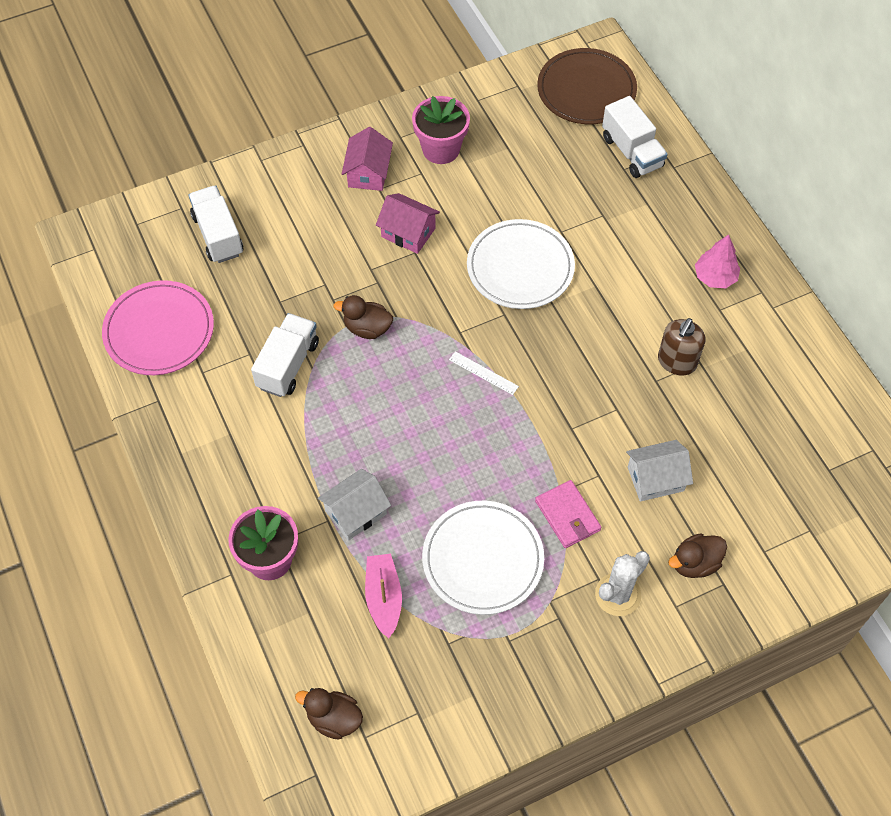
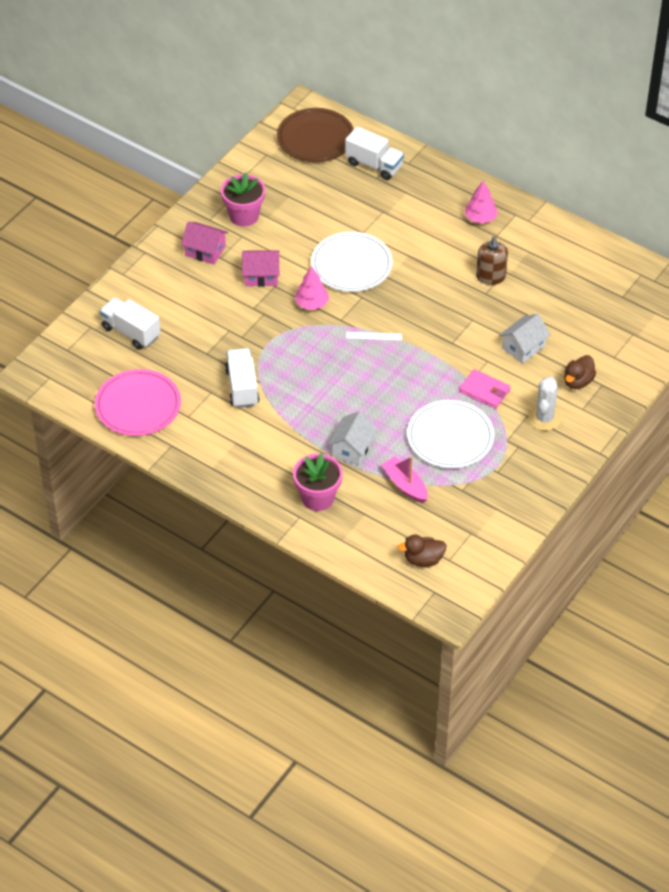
camera: 30 degrees left, 10 degrees down
(367, 328) = (278, 343): brown duck -> none
(368, 173) = (205, 251): pink house -> pink house turned 45 degrees counterclockwise
(440, 295) = (311, 303): none -> pink tree

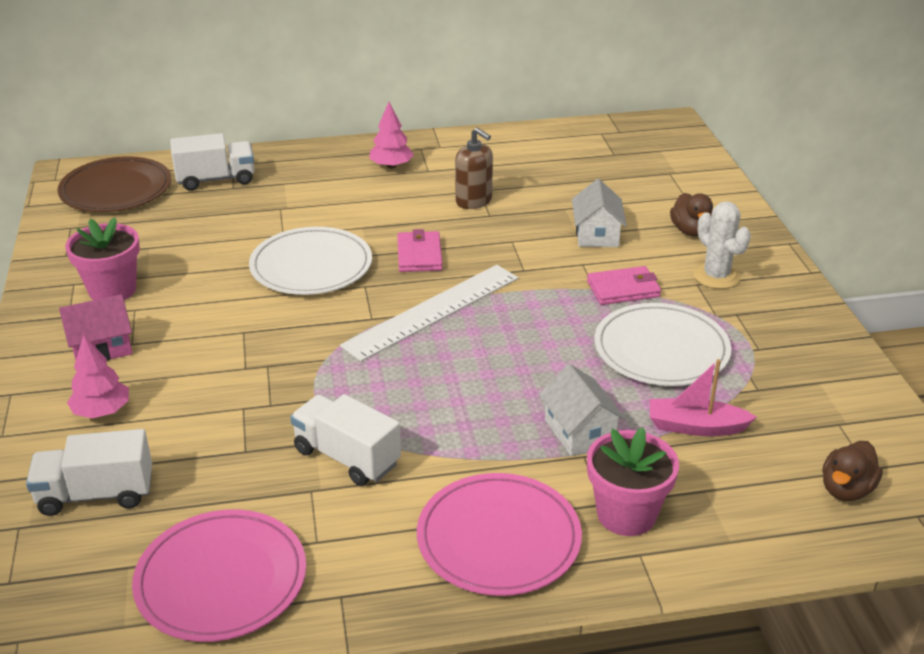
camera: 45 degrees left, 15 degrees down
(255, 468) = (498, 538): none -> pink plate
(261, 276) = (212, 332): pink house -> none
(311, 303) = (315, 323): pink tree -> pink tree (102, 411)
(374, 336) = (432, 311): white ruler -> white ruler, size x2.42
(413, 295) = (419, 255): none -> pink wallet

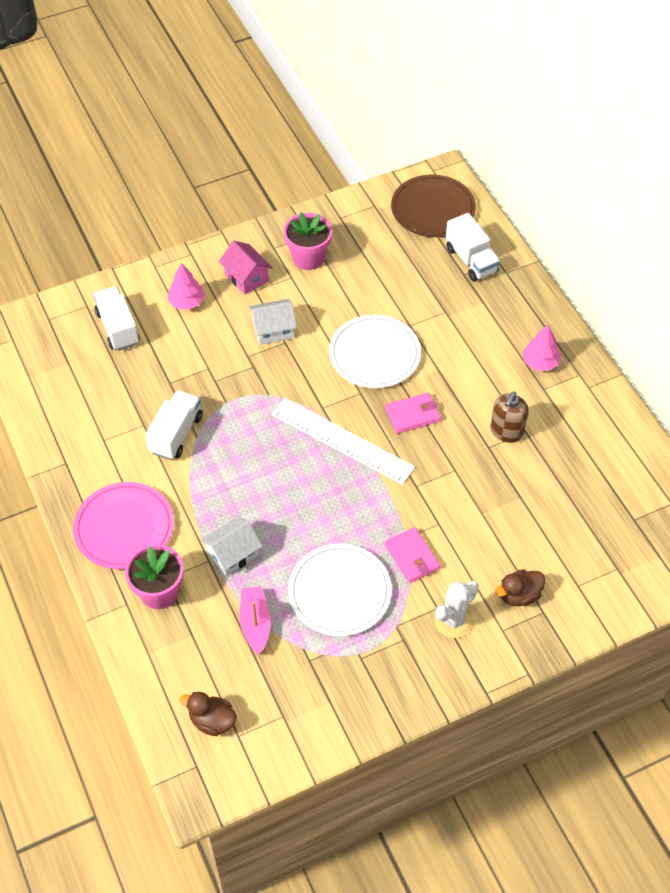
camera: 75 degrees right, 20 degrees up
(221, 579) = (67, 406): pink plate -> none
(597, 234) = (487, 527): white house -> white house (273, 330)

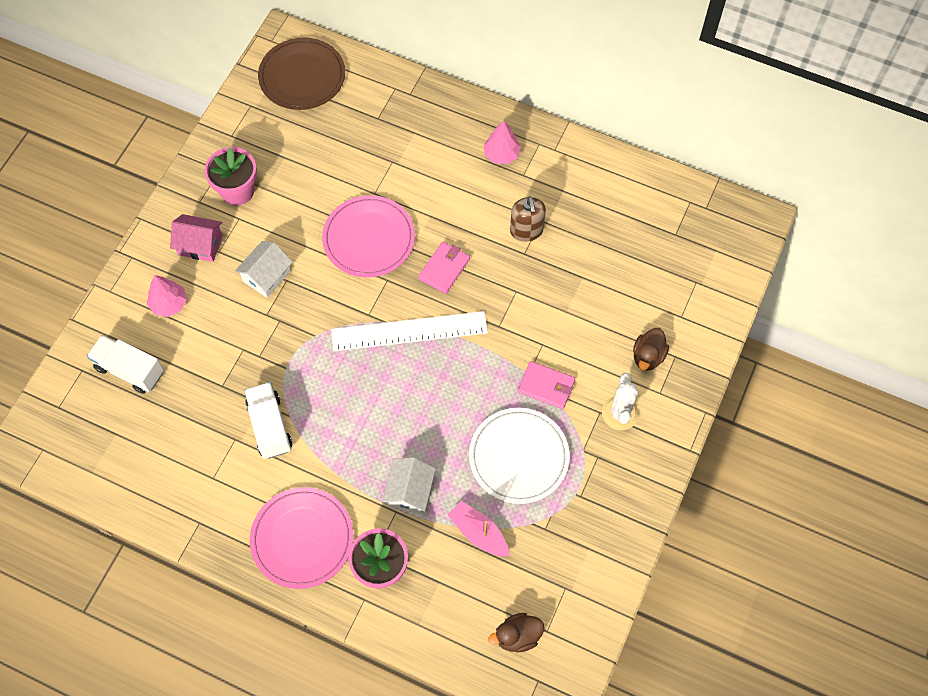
camera: 40 degrees left, 10 degrees up
(374, 354) = (369, 238): white plate -> pink plate
(471, 260) = (372, 102): white truck -> none

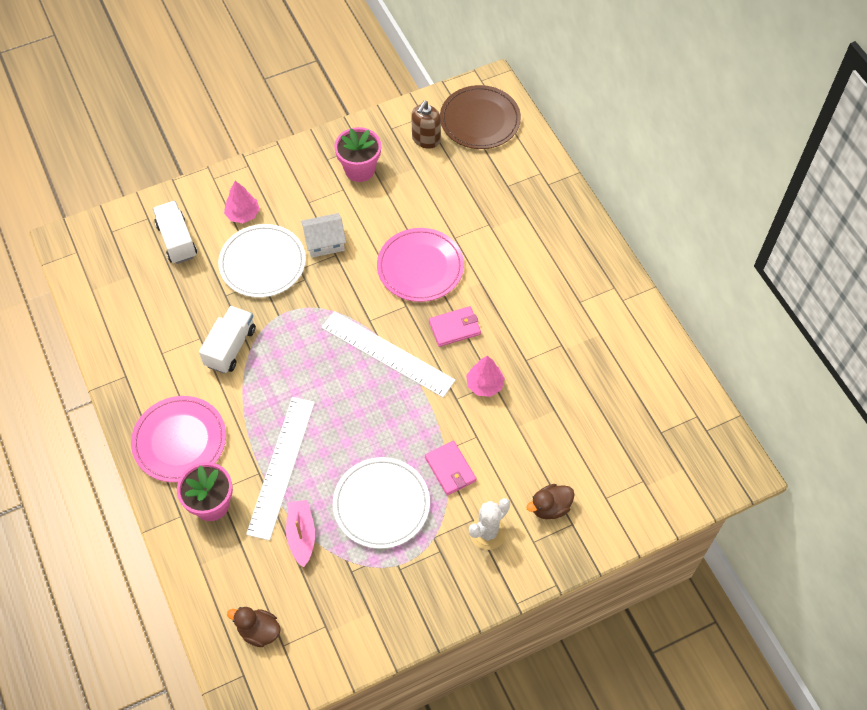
camera: 40 degrees right, 5 degrees down
(200, 245) = (300, 189): pink house -> none
(228, 333) = (262, 263): none -> white plate
(409, 491) = (281, 466): white house -> white ruler
(501, 154) = (577, 275): pink tree -> pink tree (484, 384)
(526, 231) = (543, 344): brown soap dispenser -> brown soap dispenser (426, 139)

